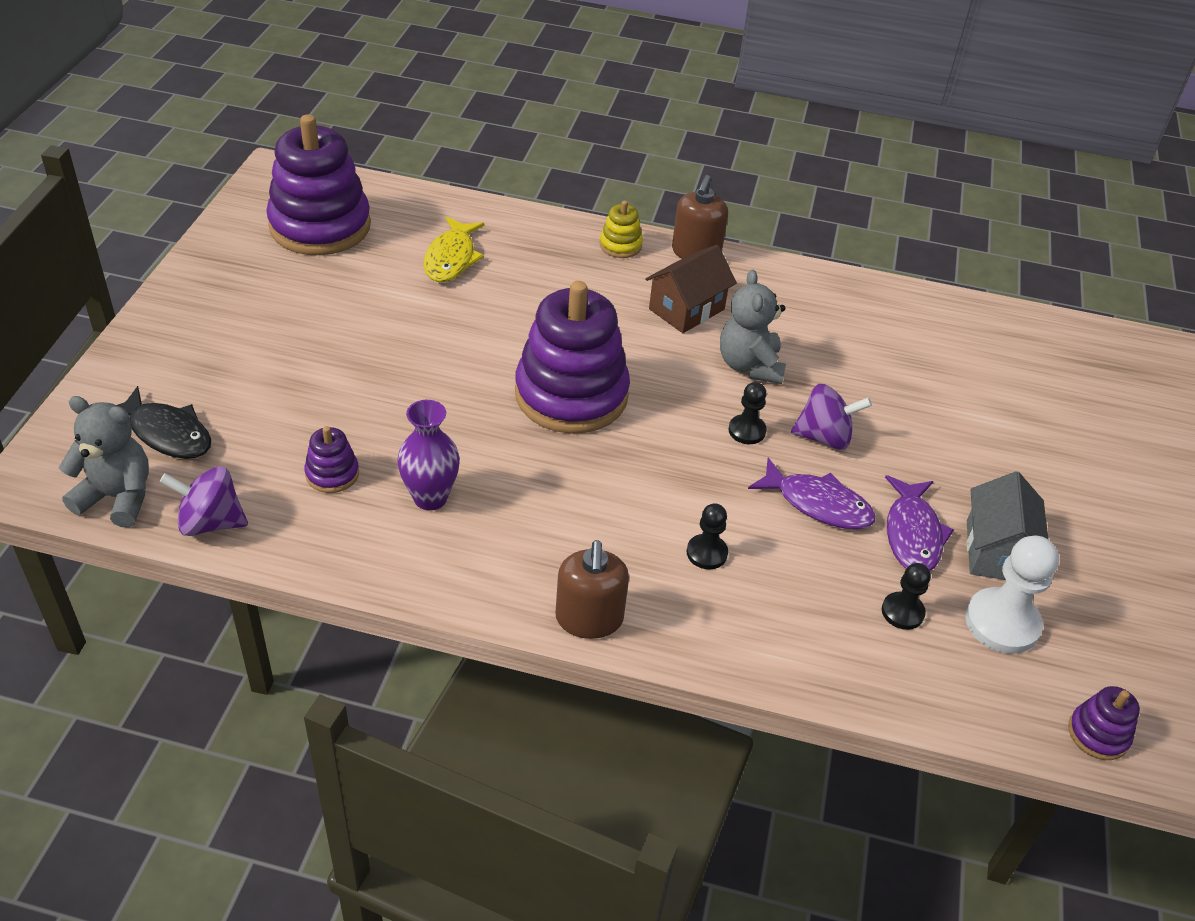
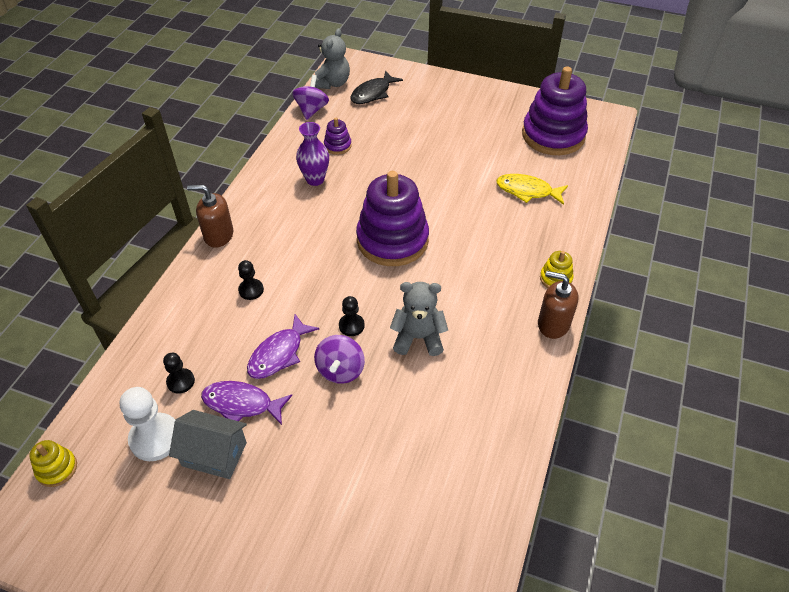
camera: 100 degrees right, 5 degrees up
(686, 309) = (481, 309): brown house -> none
(1098, 734) = (57, 469): purple stacking toy -> yellow stacking toy

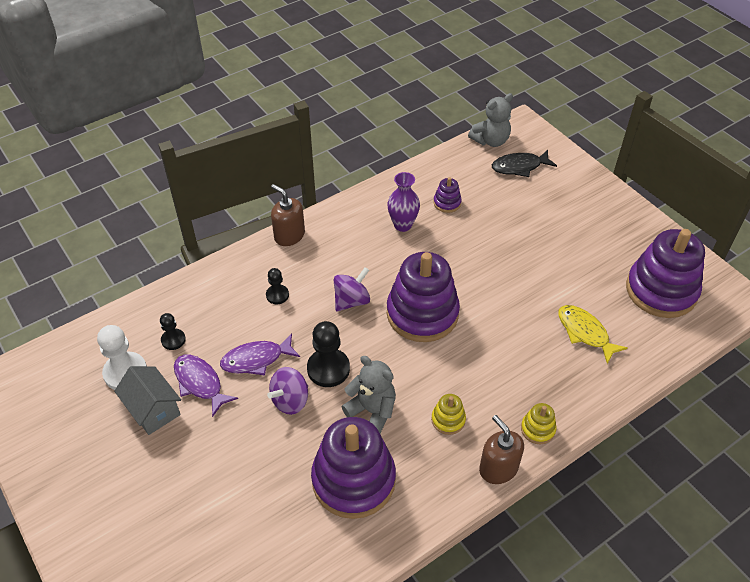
camera: 35 degrees right, 0 degrees up
(57, 469) = (52, 356): yellow stacking toy -> yellow stacking toy (448, 420)
(311, 110) = (452, 158): purple spinning top -> purple spinning top (351, 301)
(351, 326) = (328, 369): black pawn -> black pawn, size x1.74
(451, 401) = (353, 480): none -> purple stacking toy

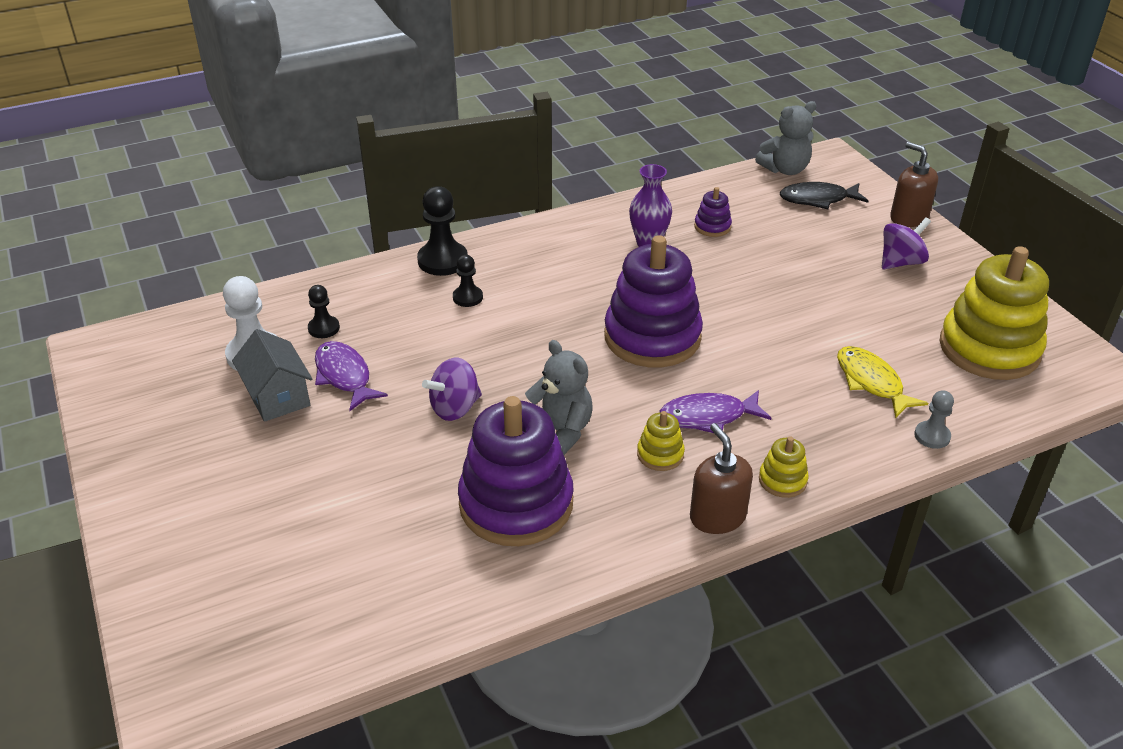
camera: 10 degrees right, 10 degrees down
(256, 360) = (422, 360): purple fish -> purple fish (708, 417)
(289, 235) = (499, 239): brown soap dispenser -> brown soap dispenser (908, 218)
(328, 369) = (513, 381): black pawn -> black pawn (443, 260)
(351, 301) = (562, 314): purple spinning top -> purple spinning top (901, 262)
(633, 374) = (932, 436): none -> grey pawn
(661, 290) = (989, 348): purple stacking toy -> yellow stacking toy

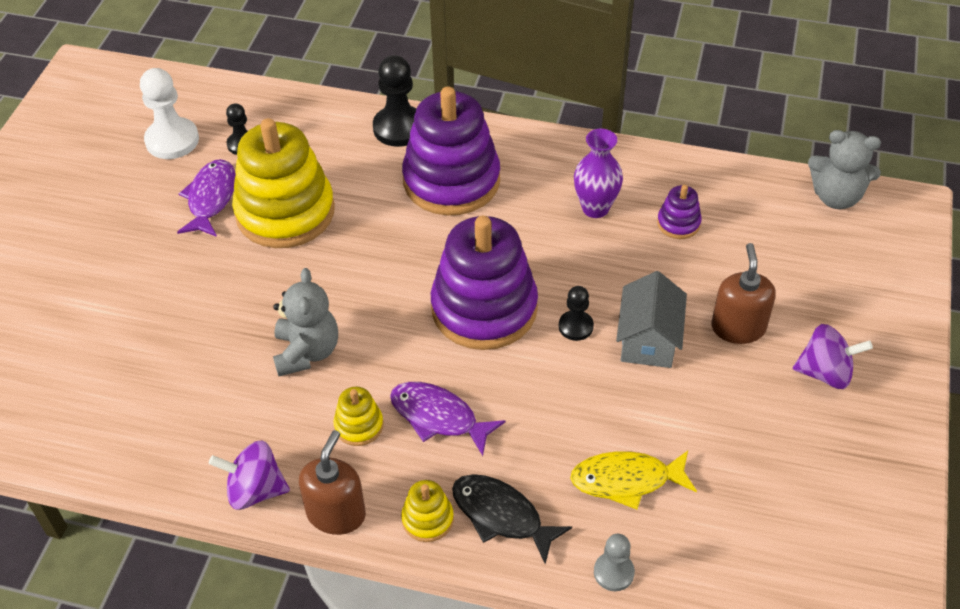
camera: 40 degrees right, 10 degrees up
(278, 396) = (149, 188): grey house -> grey house (648, 340)
(455, 408) = (255, 278): purple spinning top -> purple spinning top (255, 490)
(467, 297) = (378, 177): black pawn -> black pawn (575, 326)
(516, 503) = (206, 394): purple stacking toy -> purple stacking toy (451, 181)
(817, 199) = (827, 251): black fish -> black fish (501, 516)
(871, 382) = (626, 480): yellow fish -> yellow fish turned 105 degrees counterclockwise
(908, 218) = (902, 327): brown soap dispenser -> brown soap dispenser (738, 327)
(989, 348) = (794, 524): yellow stacking toy -> yellow stacking toy (285, 212)

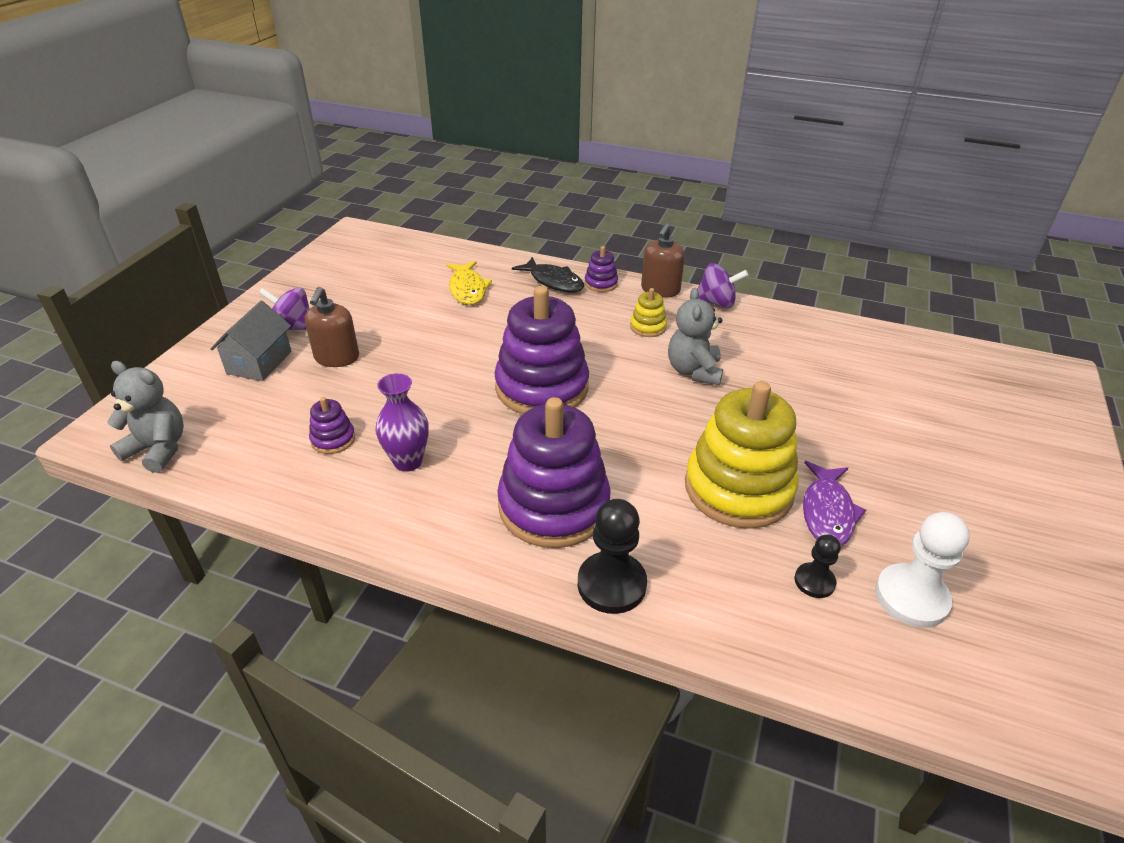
camera: 175 degrees left, 10 degrees down
(427, 519) = (601, 283): yellow stacking toy -> purple stacking toy
(438, 417) = (589, 327): purple fish -> none
(575, 326) = (468, 369): black pawn -> none
(613, 572) = (492, 257): grey pawn -> none
(626, 480) = (468, 289): yellow fish -> yellow fish turned 75 degrees clockwise
(648, 340) = (413, 356): grey house -> grey house (259, 362)

